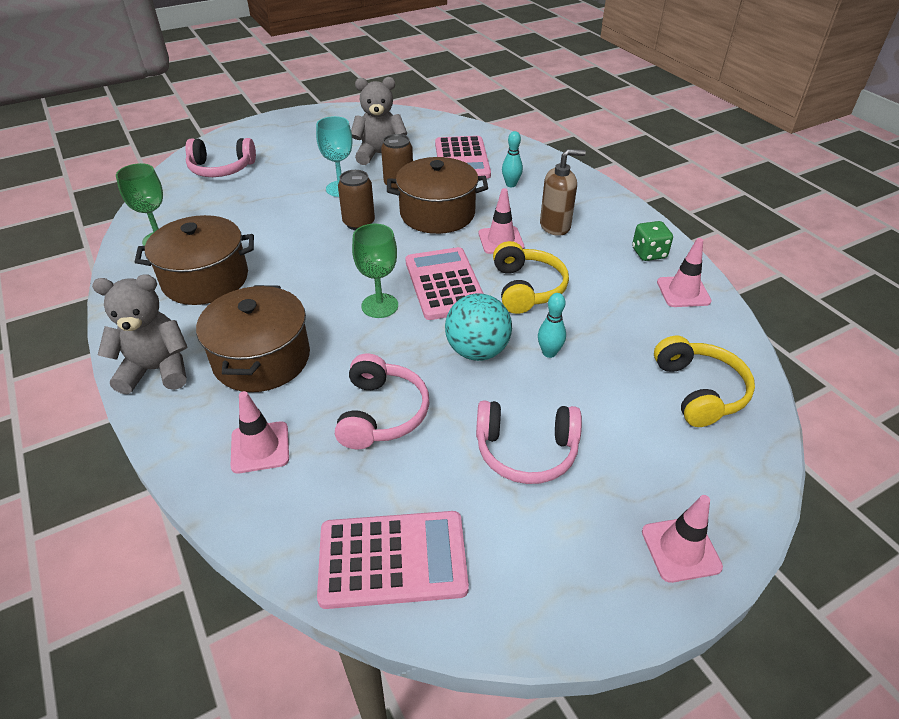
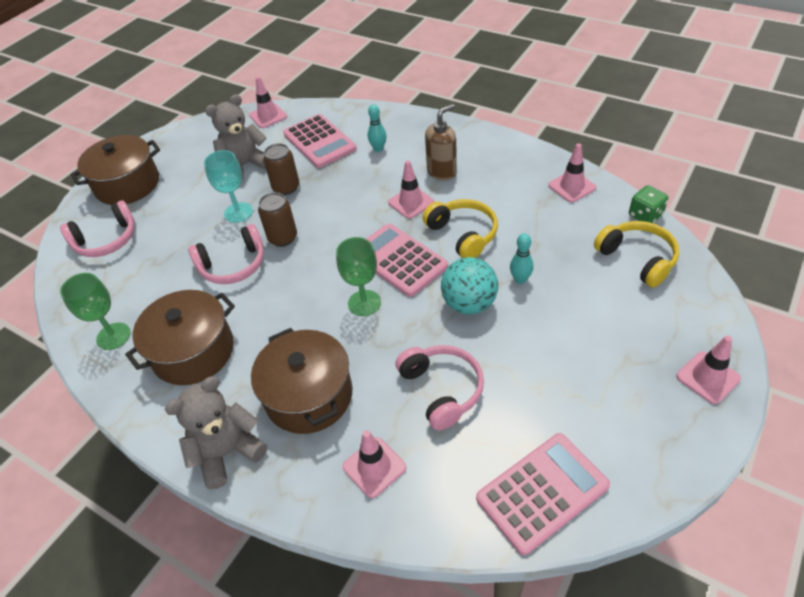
camera: 25 degrees left, 5 degrees up
(435, 124) = (268, 116): none -> pink traffic cone
(437, 213) = (341, 200): brown pot -> brown pot (127, 184)
(526, 451) = (564, 363): pink headphones -> pink headphones (233, 265)
(649, 253) = (526, 165): green dice -> green dice (645, 215)

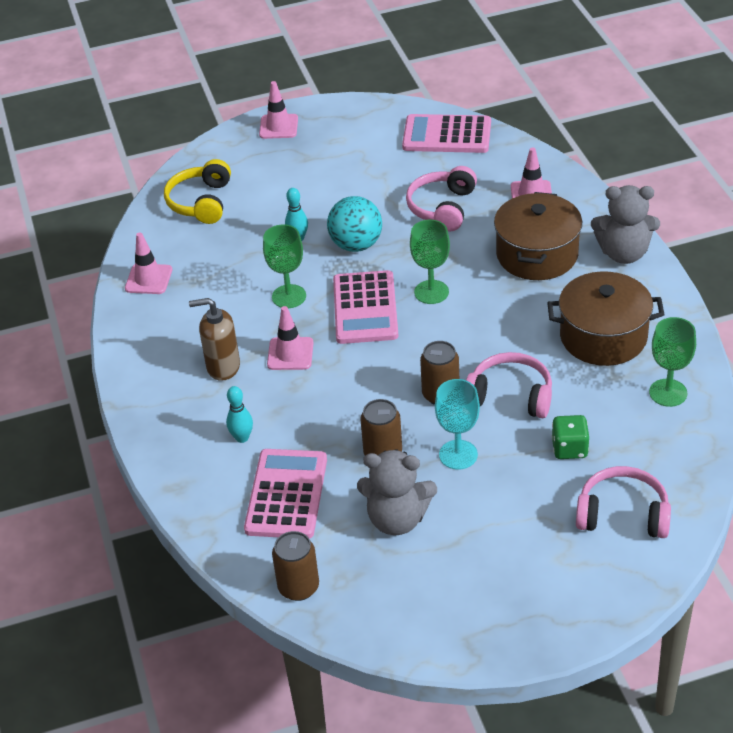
camera: 140 degrees left, 5 degrees down
(127, 184) = (554, 590): brown pot -> none
(268, 116) = (298, 587): pink traffic cone -> brown can
(463, 234) = (289, 296): yellow headphones -> green goblet
(645, 215) = (142, 224): green dice -> green dice (569, 449)

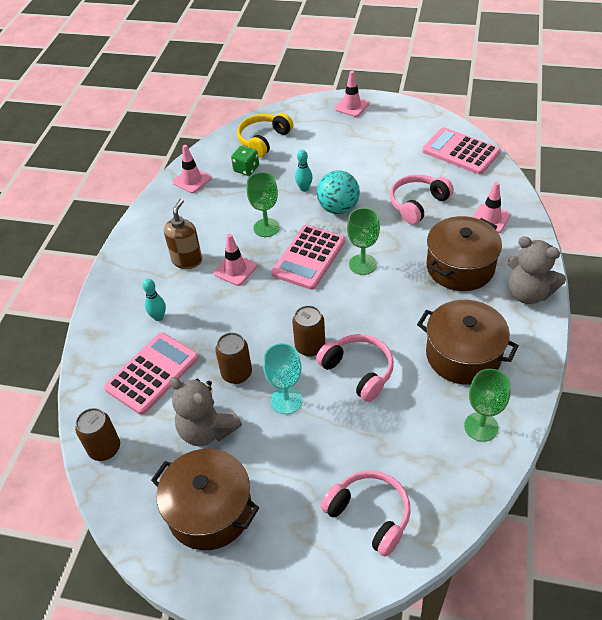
camera: 30 degrees right, 5 degrees up
(223, 367) = (187, 260): brown soap dispenser -> brown soap dispenser turned 75 degrees clockwise
(463, 586) = (210, 510): none -> brown pot
(569, 449) = (370, 436): green dice -> green dice (246, 169)

